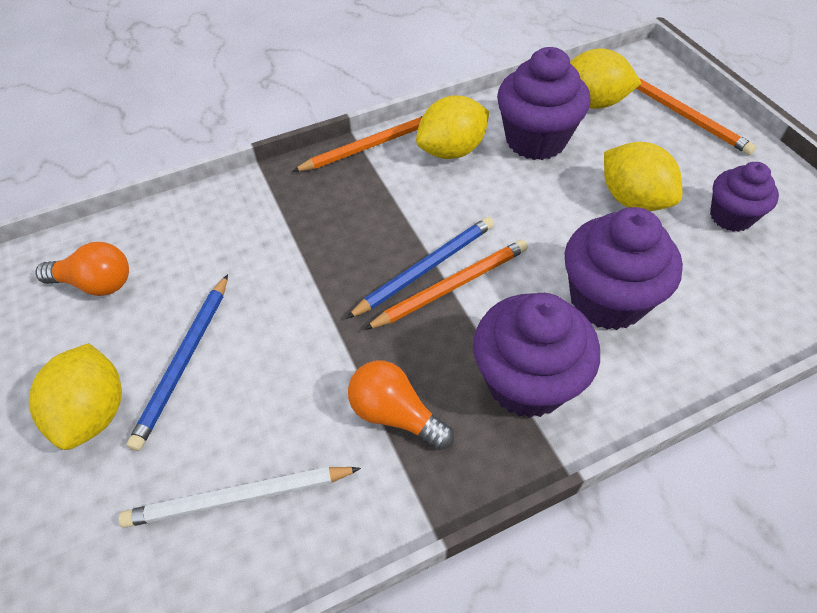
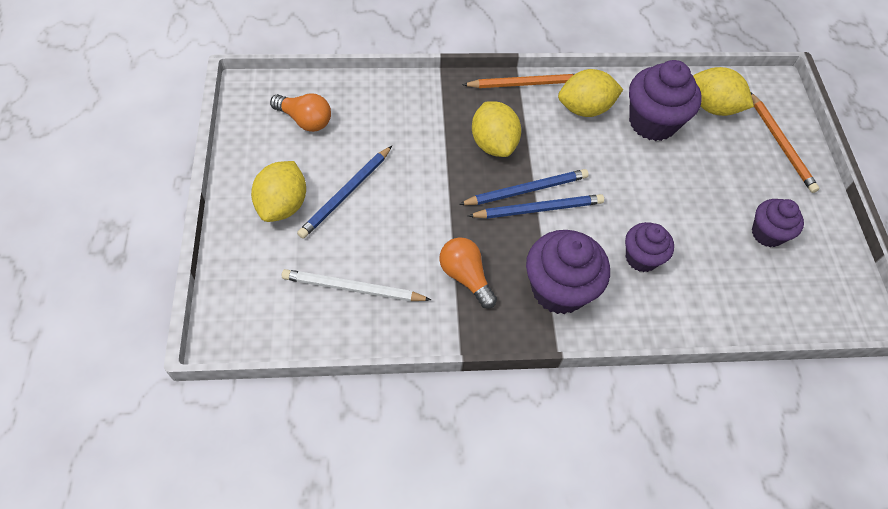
camera: 15 degrees right, 5 degrees up
(452, 286) = (539, 209): orange pencil -> blue pencil
(607, 300) = (641, 258): purple cupcake -> purple cupcake, size x0.61
(633, 199) = (700, 194): yellow lemon -> yellow lemon (493, 144)

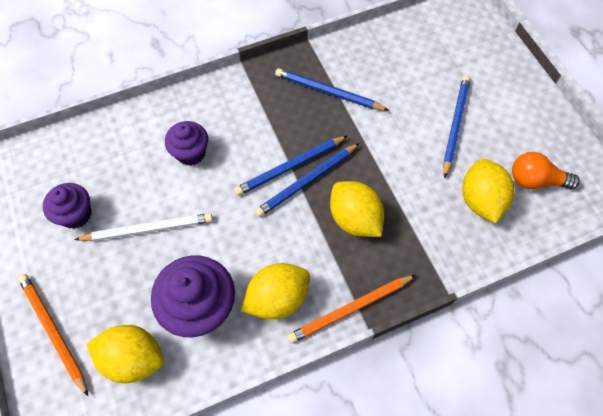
camera: 165 degrees right, 5 degrees up
(282, 205) = (496, 99): yellow lemon -> yellow lemon (480, 200)
(352, 288) = (405, 58): white pencil -> white pencil (148, 229)
(465, 277) = (328, 92): orange light bulb -> blue pencil
(559, 289) = (253, 106): purple cupcake -> none

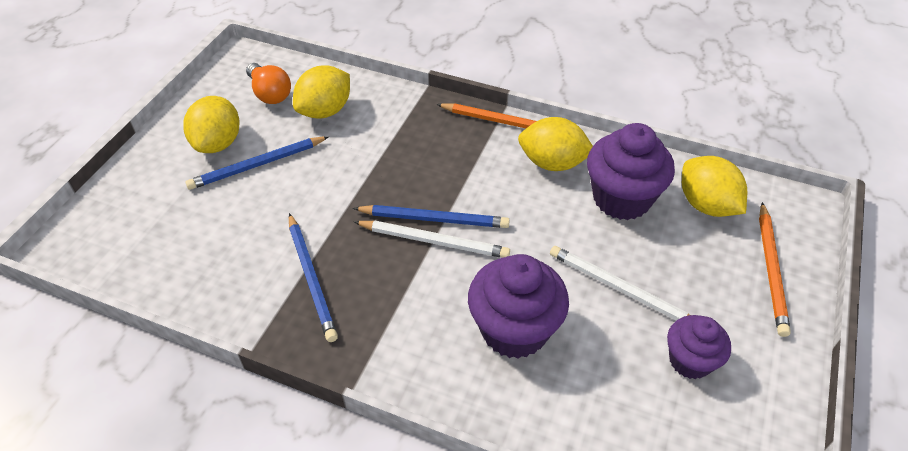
camera: 135 degrees left, 15 degrees down
(191, 153) = (514, 330): purple cupcake -> purple cupcake, size x1.63
(290, 167) = (434, 241): blue pencil -> white pencil
(354, 219) = (431, 166): yellow lemon -> yellow lemon (218, 143)

